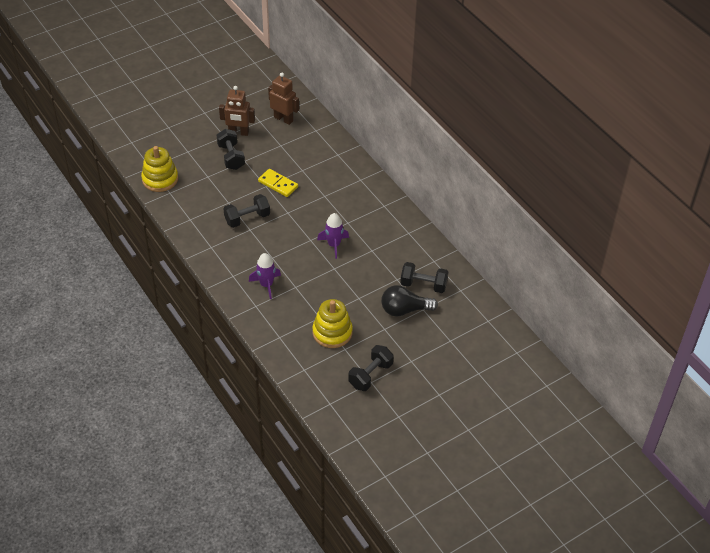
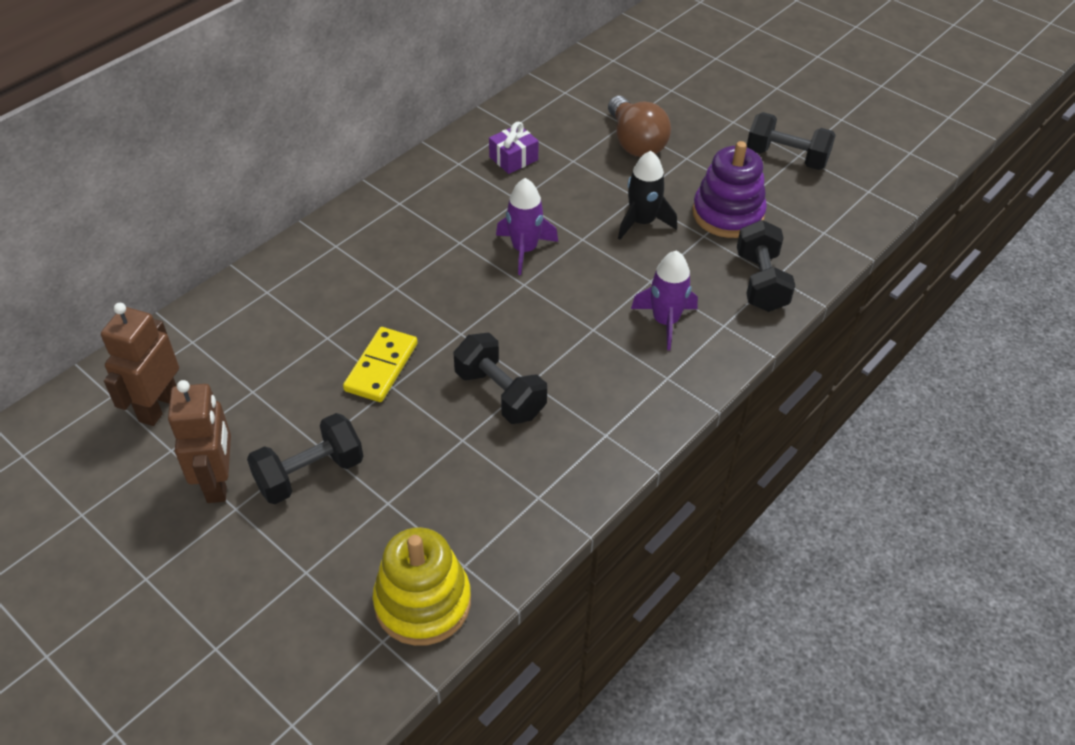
camera: 105 degrees left, 0 degrees up
(332, 332) = (728, 214): yellow stacking toy -> purple stacking toy
(338, 295) = (642, 222): none -> black rocket
(404, 310) = (635, 142): black light bulb -> brown light bulb
(406, 255) = (513, 158): none -> purple gift
(423, 285) = (572, 130): black dumbbell -> black dumbbell (761, 282)

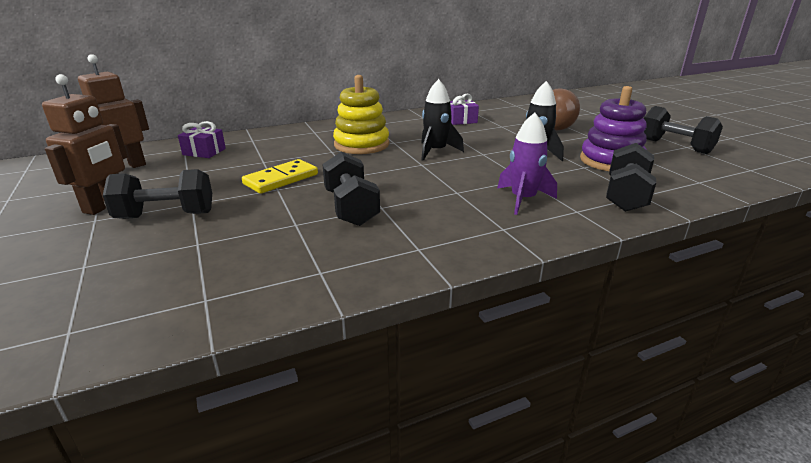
camera: 25 degrees right, 20 degrees down
(227, 339) = (204, 152): none -> purple gift
(423, 602) = (138, 315): yellow stacking toy -> yellow stacking toy (361, 145)
(524, 250) = (436, 151): purple rocket -> black rocket

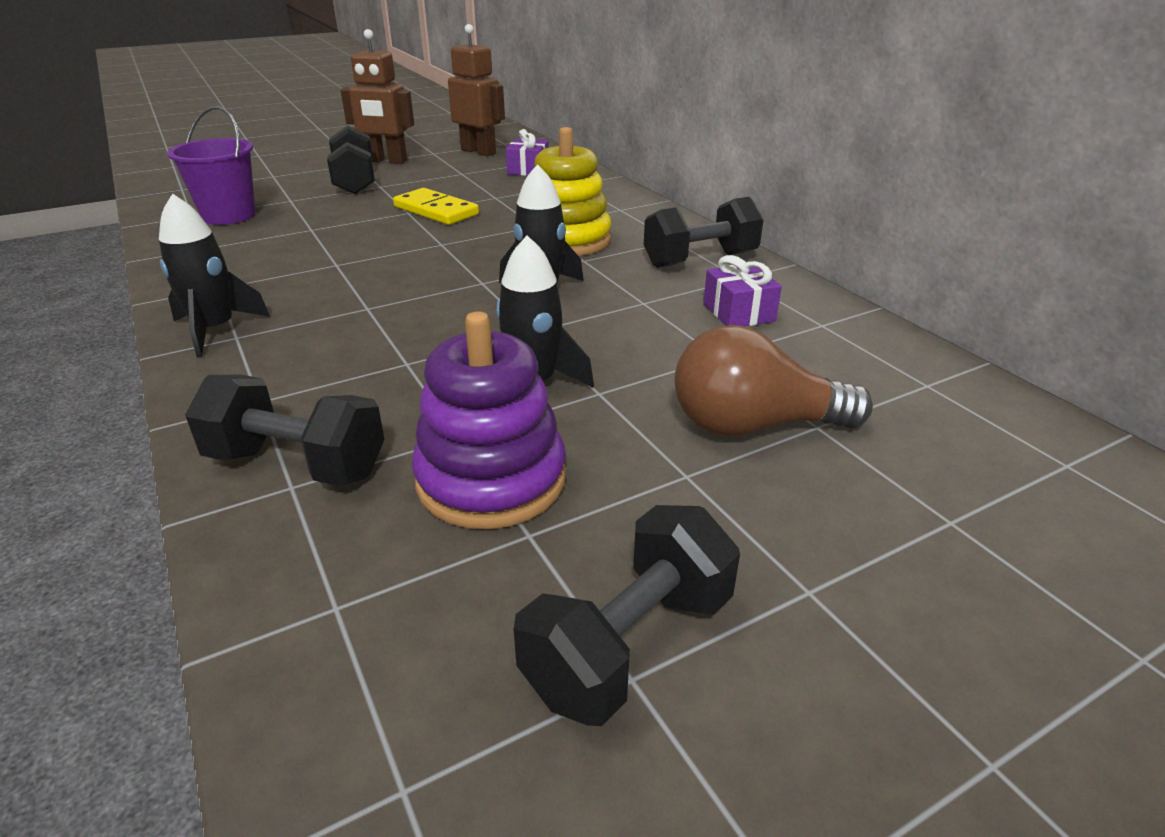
camera: 85 degrees right, 5 degrees up
(224, 273) = (229, 215): none -> purple bucket
(351, 208) = (340, 249): black dumbbell -> black dumbbell (700, 260)
(495, 237) = (215, 330): none -> black rocket
(523, 199) = (321, 356): purple rocket -> none

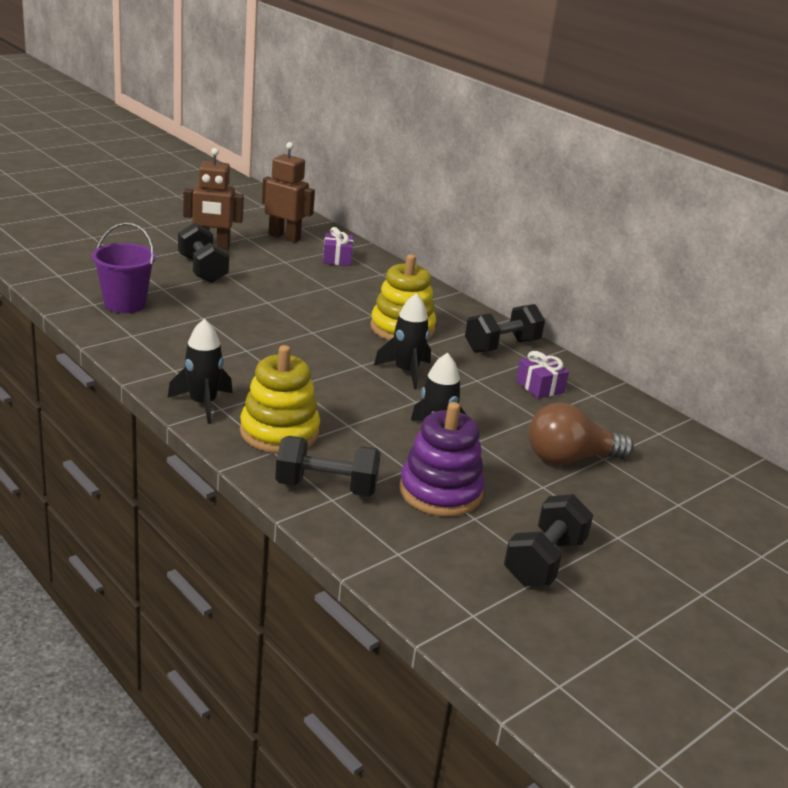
camera: 15 degrees left, 5 degrees down
(292, 372) = (279, 432): none -> yellow stacking toy
(436, 211) = (288, 300): yellow domino -> none

